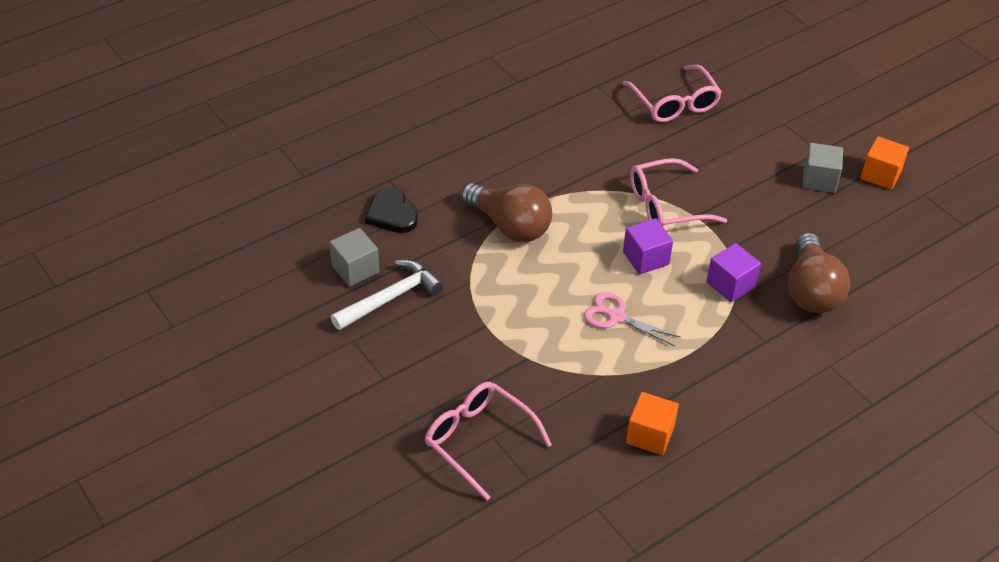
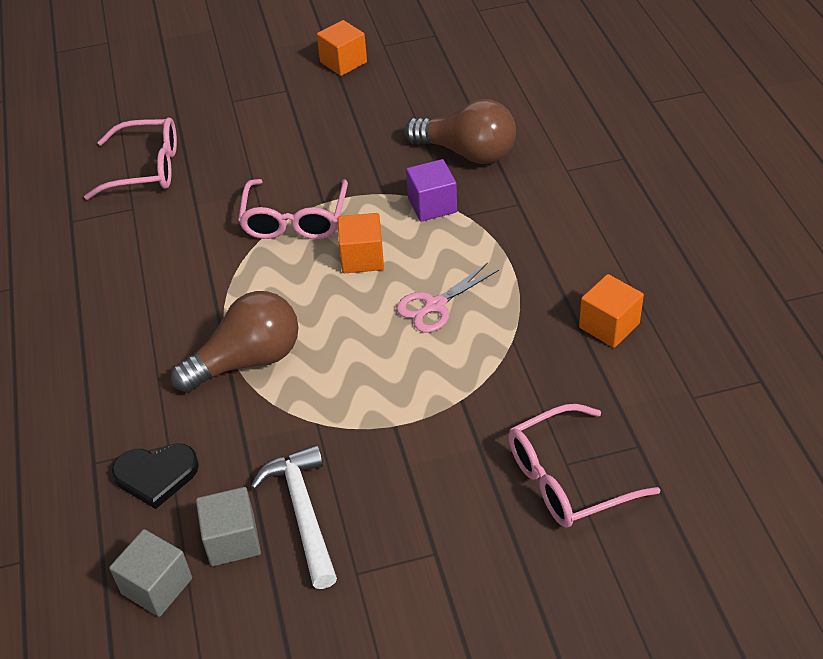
camera: 65 degrees left, 0 degrees up
(645, 258) = (362, 258): purple cube -> orange cube
(819, 180) = (325, 102): grey cube -> grey cube (157, 586)

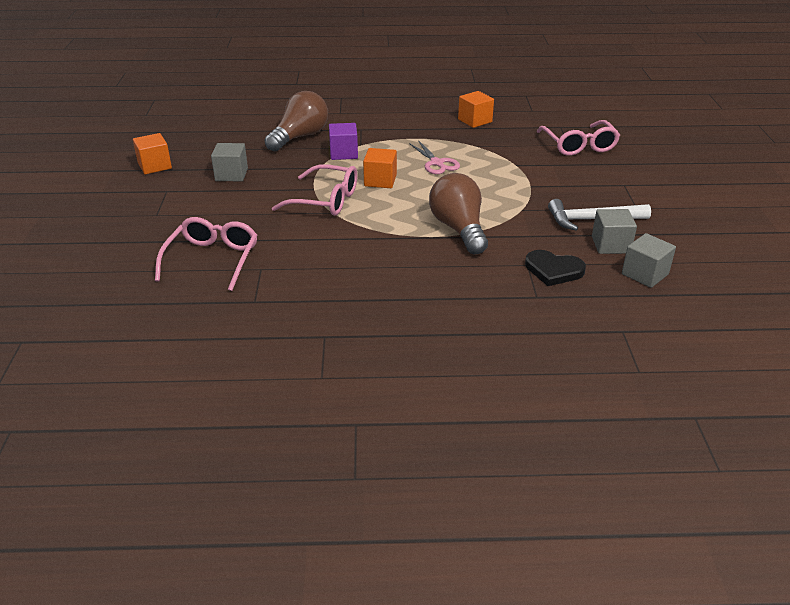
camera: 80 degrees left, 10 degrees down
(156, 475) = (553, 270): black heart -> black heart turned 105 degrees clockwise
(339, 125) = (231, 175): none -> grey cube

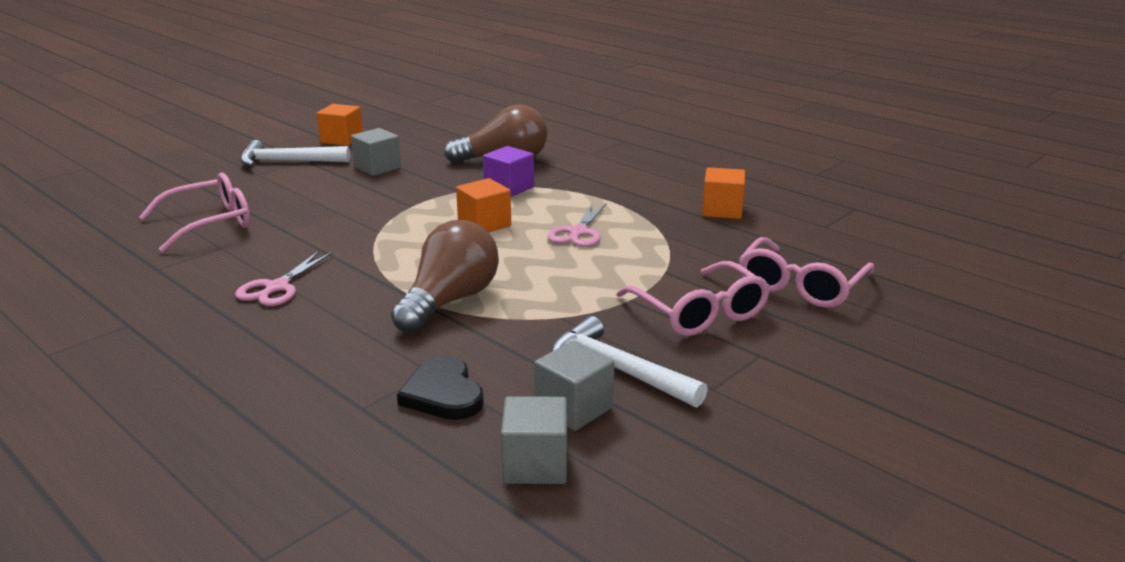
camera: 45 degrees right, 10 degrees down
(155, 197) = (288, 161): none -> white hammer
(325, 200) = (397, 219): pink glasses -> pink glasses (699, 312)
(356, 270) = (277, 287): none -> pink scissors

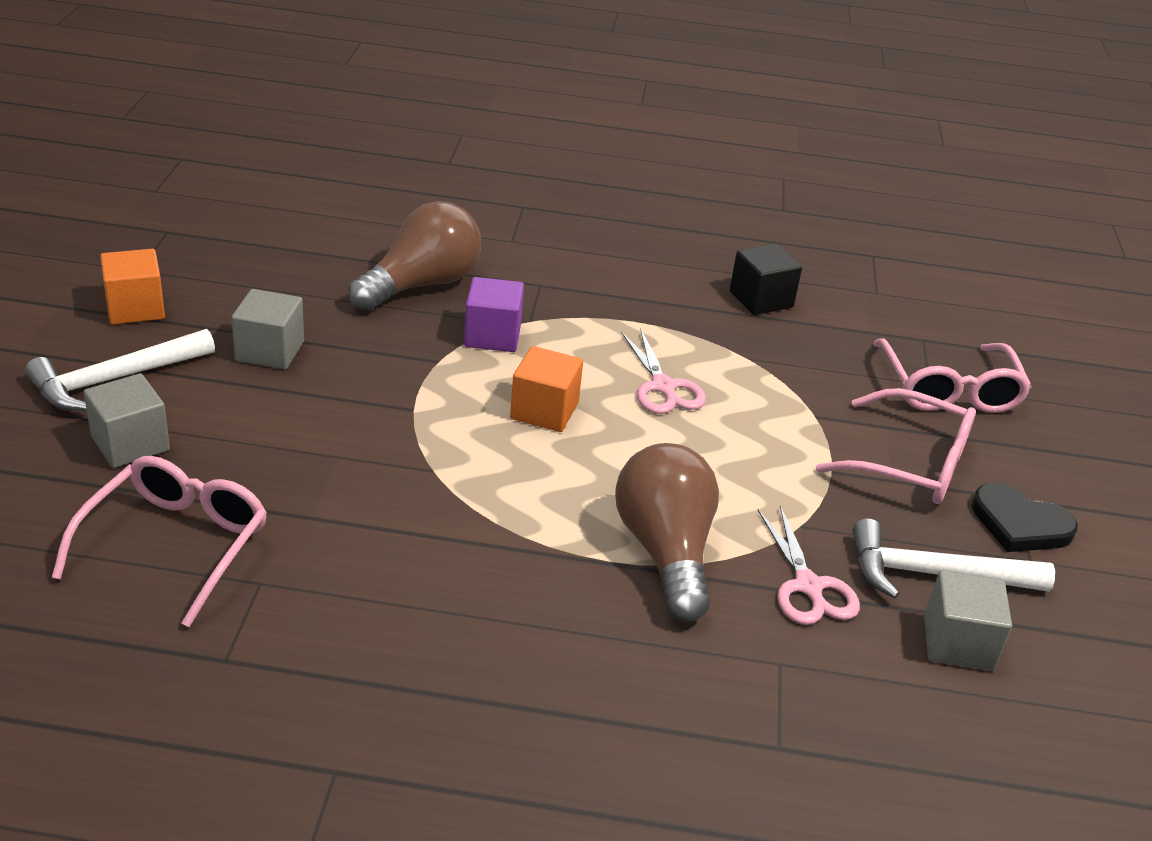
camera: 40 degrees left, 10 degrees up
(277, 287) = (439, 619): pink scissors -> pink scissors (808, 586)
(443, 393) = (828, 686): black heart -> black heart (1020, 524)
(535, 464) = (1011, 729): grey cube -> grey cube (130, 443)
(722, 210) = (761, 299): orange cube -> black cube

